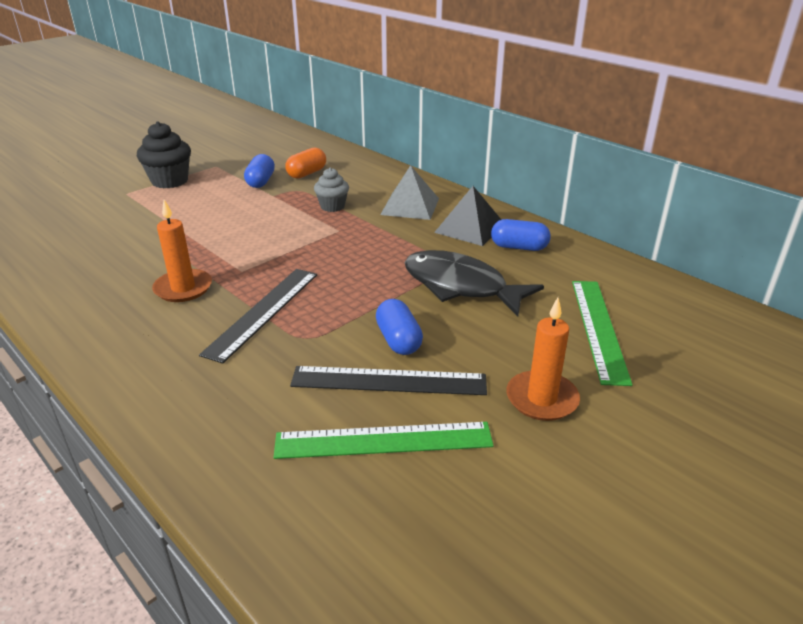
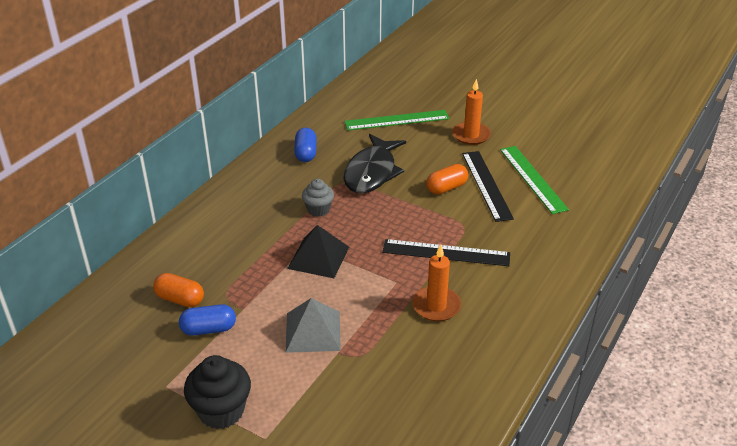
camera: 105 degrees left, 5 degrees up
(332, 206) = (259, 261): grey cupcake -> grey cupcake (318, 210)
(398, 340) = (446, 188): blue capsule -> orange capsule
(410, 206) = (247, 214): grey pyramid -> grey pyramid (313, 331)
(470, 228) = (281, 178): black pyramid -> black pyramid (318, 257)

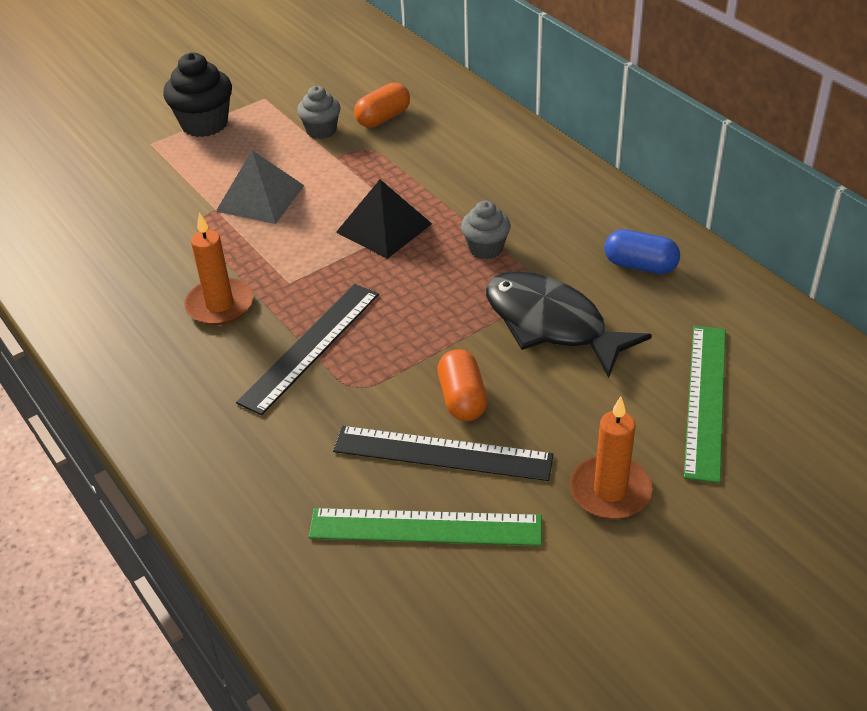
camera: 115 degrees right, 5 degrees up
(209, 329) = (321, 130): blue capsule -> grey cupcake

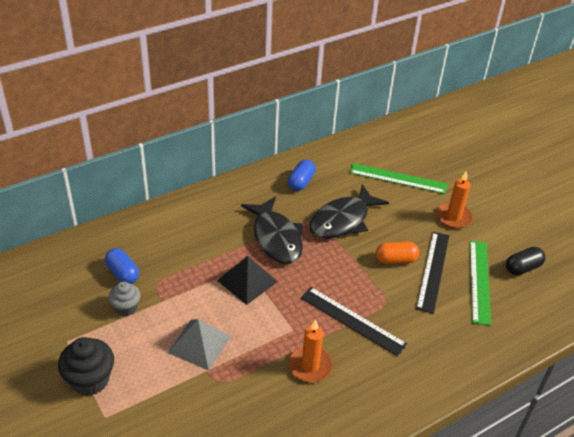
camera: 90 degrees left, 0 degrees up
(383, 118) = (123, 273): orange capsule -> blue capsule
(477, 609) = (522, 268): none -> black capsule
(485, 248) = (276, 238): grey cupcake -> black fish

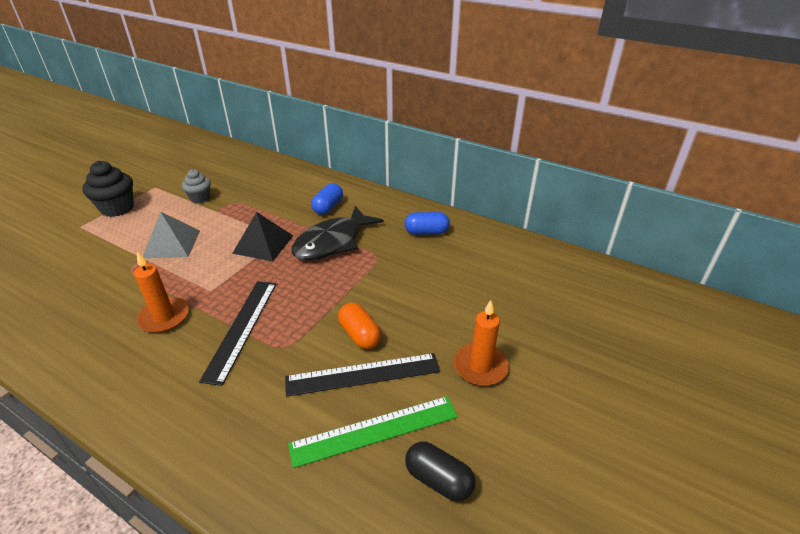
camera: 65 degrees right, 5 degrees down
(123, 273) = (238, 185): blue capsule -> blue capsule (328, 207)
(343, 220) = (393, 276): black fish -> none
(398, 178) = (503, 296): green ruler -> none

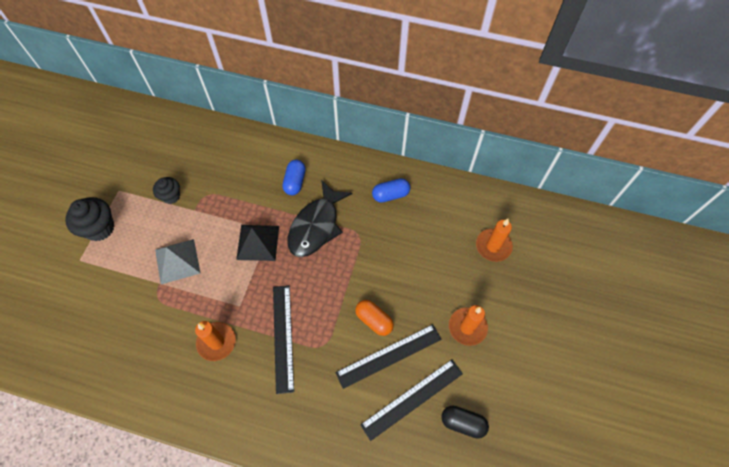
camera: 15 degrees left, 25 degrees up
(200, 198) = (171, 196): grey cupcake -> black cupcake
(374, 430) = (412, 399): green ruler -> black ruler
(537, 294) = (493, 246): none -> orange candle

